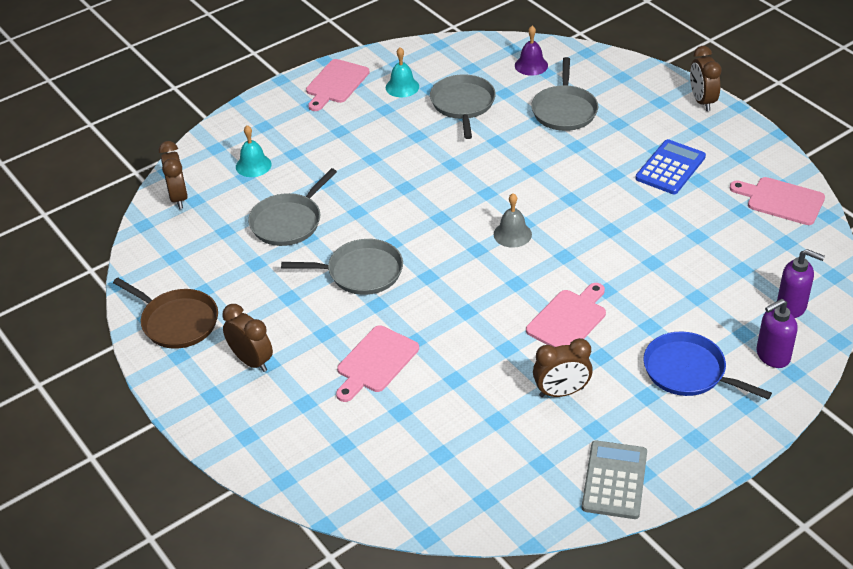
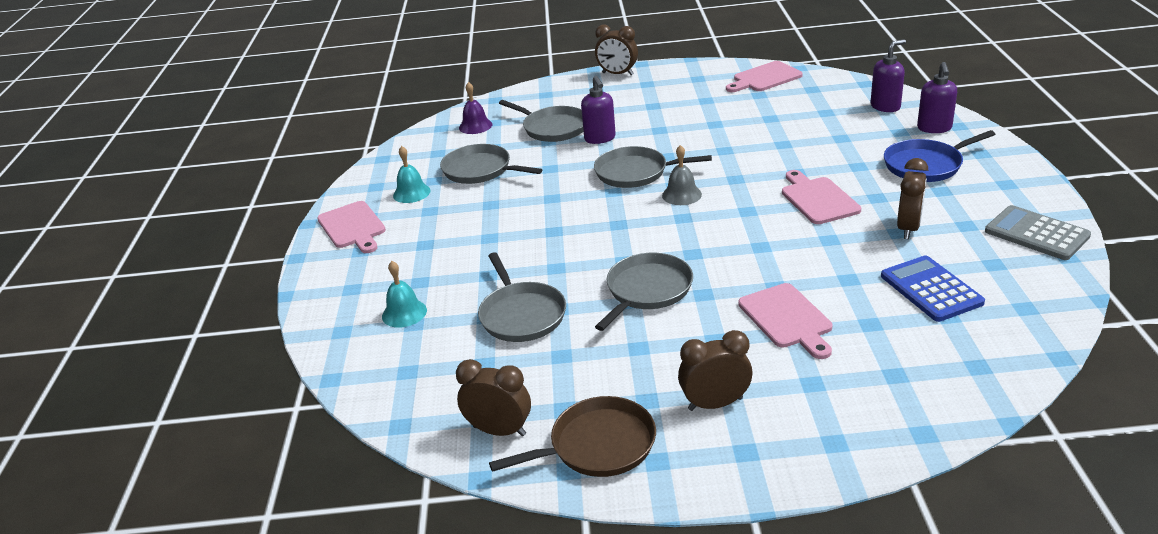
camera: 55 degrees left, 10 degrees down
(178, 197) = (387, 383): brown clock -> brown clock (499, 430)
(527, 192) = (635, 172): none -> grey pan
(568, 146) = (600, 138): none -> purple soap dispenser
(670, 168) = (679, 106): blue calculator -> blue calculator (931, 289)

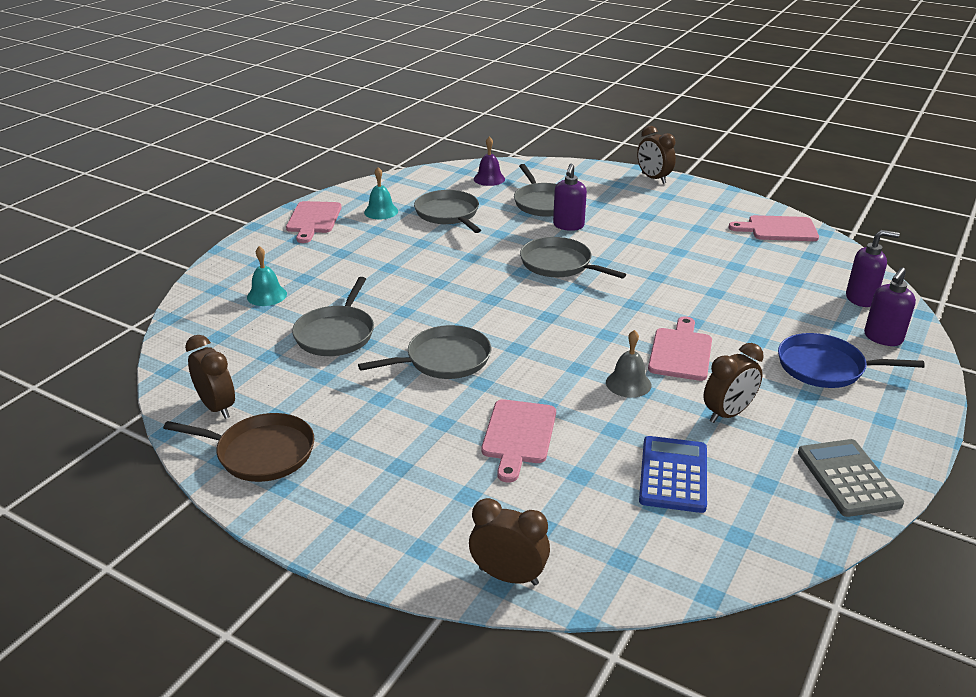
camera: 30 degrees right, 0 degrees up
(681, 195) = (571, 298): grey bell -> grey bell (628, 383)
(715, 404) = (376, 469): brown clock -> brown clock (508, 576)

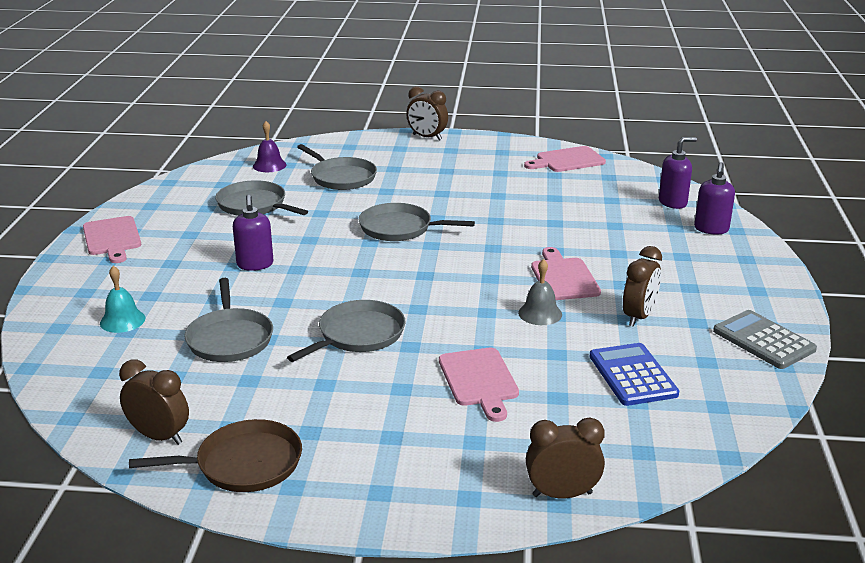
camera: 25 degrees left, 5 degrees down
(381, 211) = (181, 216): turquoise bell -> none
(568, 226) = (381, 193): purple soap dispenser -> purple soap dispenser (255, 265)
(825, 367) = (685, 262): blue pan -> none

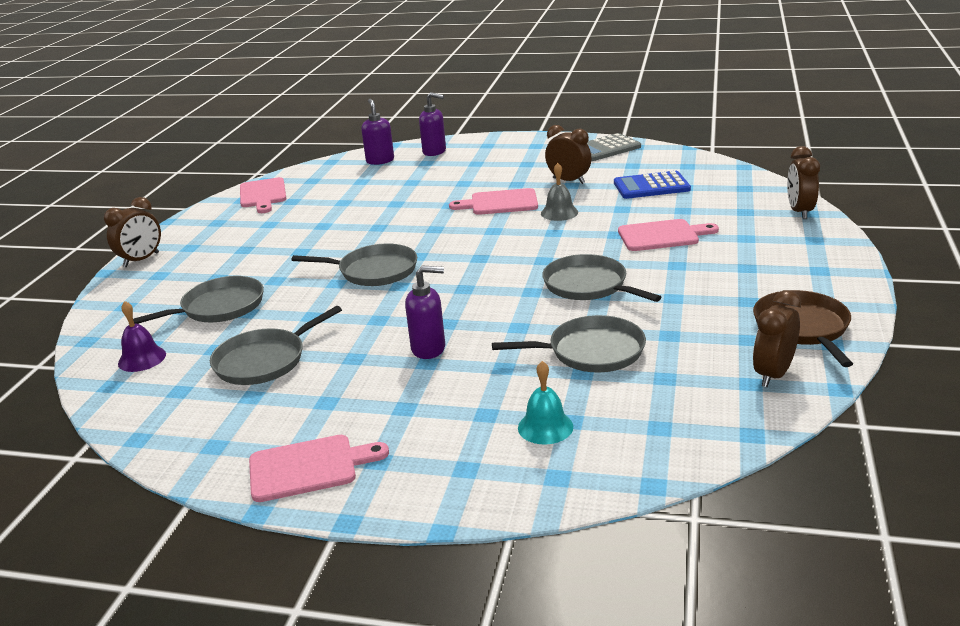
camera: 80 degrees left, 0 degrees up
(399, 228) = (374, 271): grey pan -> grey pan turned 105 degrees counterclockwise

